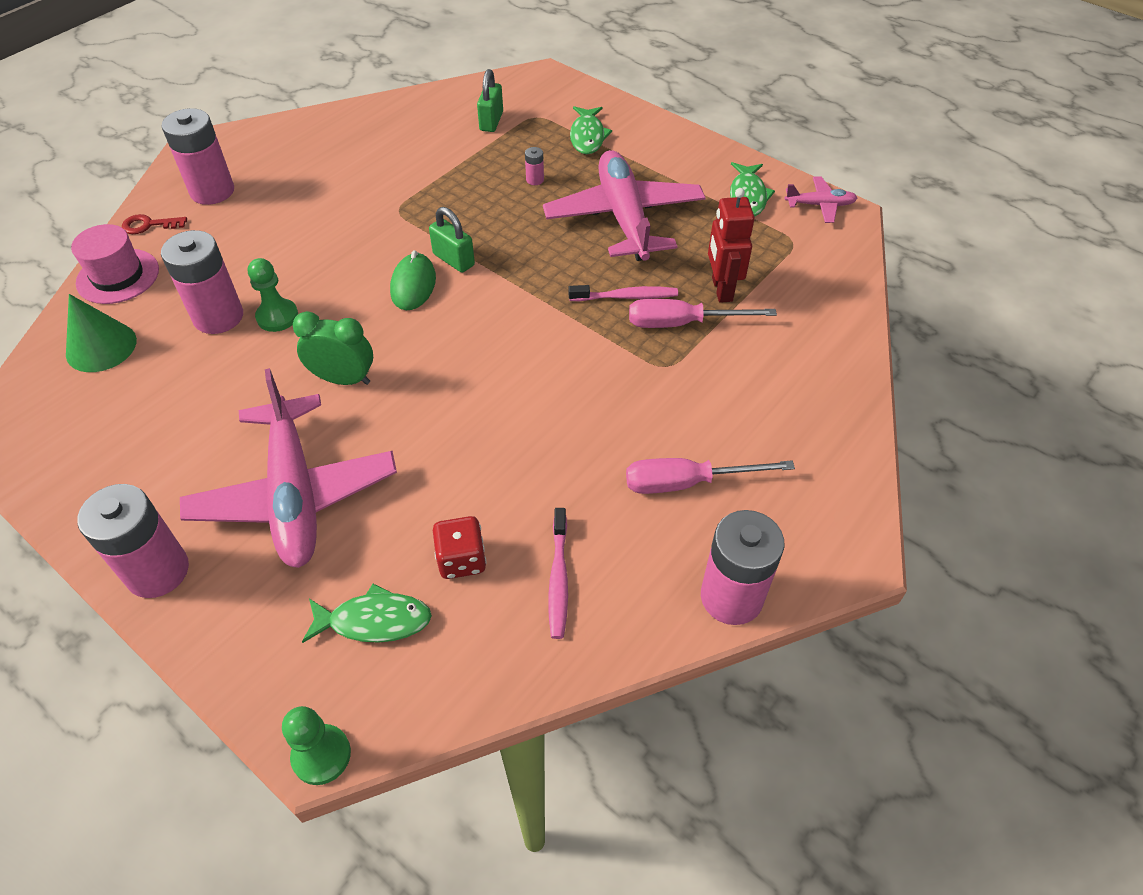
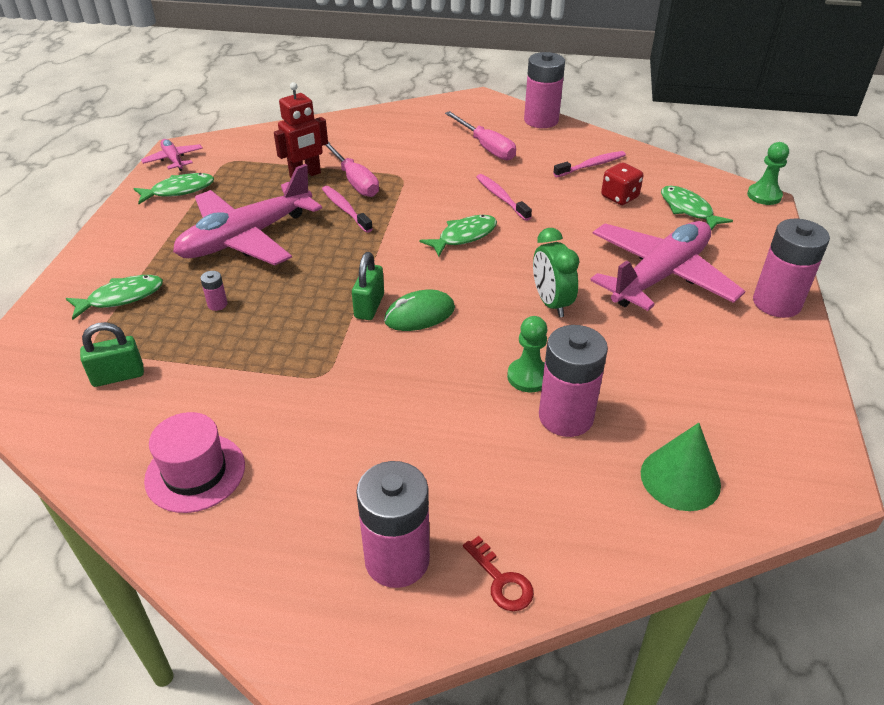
camera: 120 degrees left, 10 degrees down
(118, 276) = (596, 542): pink hat -> pink hat (195, 472)
(503, 366) = (464, 236): none -> green fish
(553, 435) = (501, 197): none -> pink toothbrush

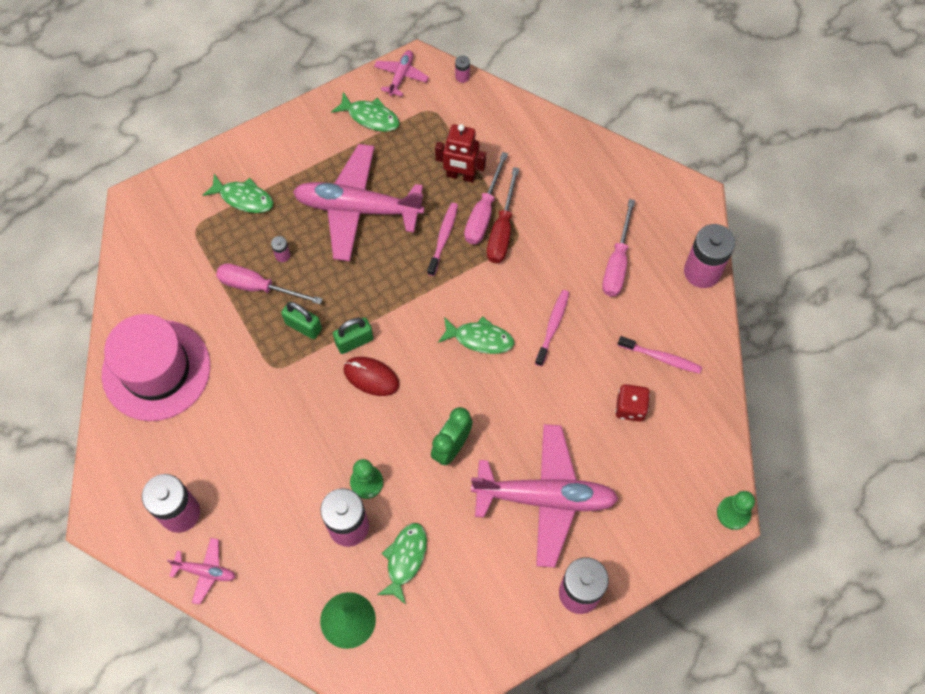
camera: 50 degrees right, 25 degrees up
(118, 376) = (186, 264): green padlock -> green padlock (303, 326)
(195, 472) = (156, 370): pink hat -> pink hat, size x1.68
(223, 338) = (258, 287): none -> pink screwdriver
(226, 136) = (462, 76): none -> pink battery
(383, 180) = (502, 230): none -> red screwdriver
(419, 315) = (371, 377): green mouse -> red mouse
(501, 580) = (205, 571): red key -> pink plane
(688, 209) = (657, 467): green fish -> green fish (405, 559)

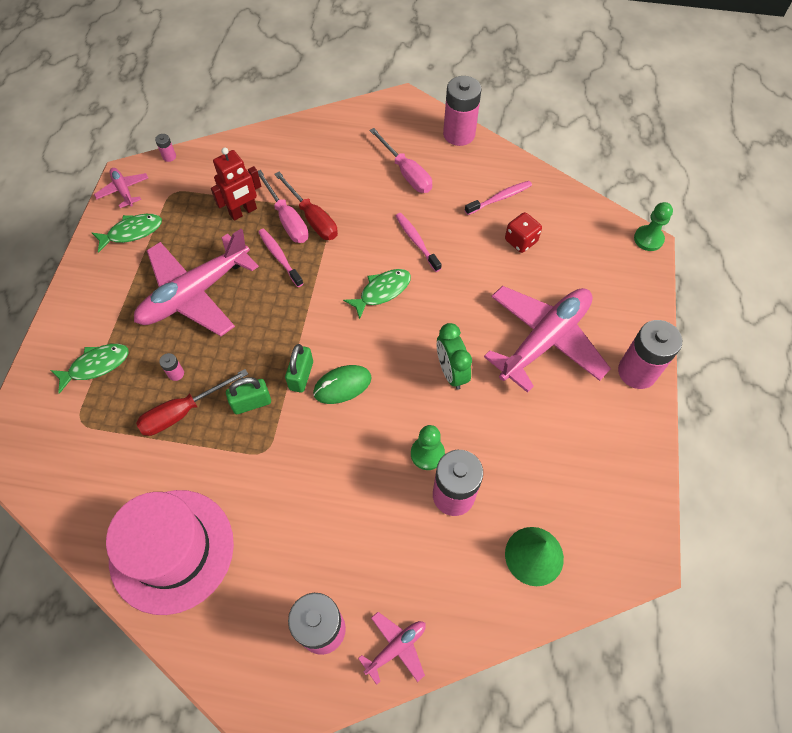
camera: 50 degrees left, 5 degrees down
(258, 287) = (183, 412): pink screwdriver -> red screwdriver
(371, 377) = (342, 385): red mouse -> green mouse
(405, 559) = (516, 472): green fish -> none

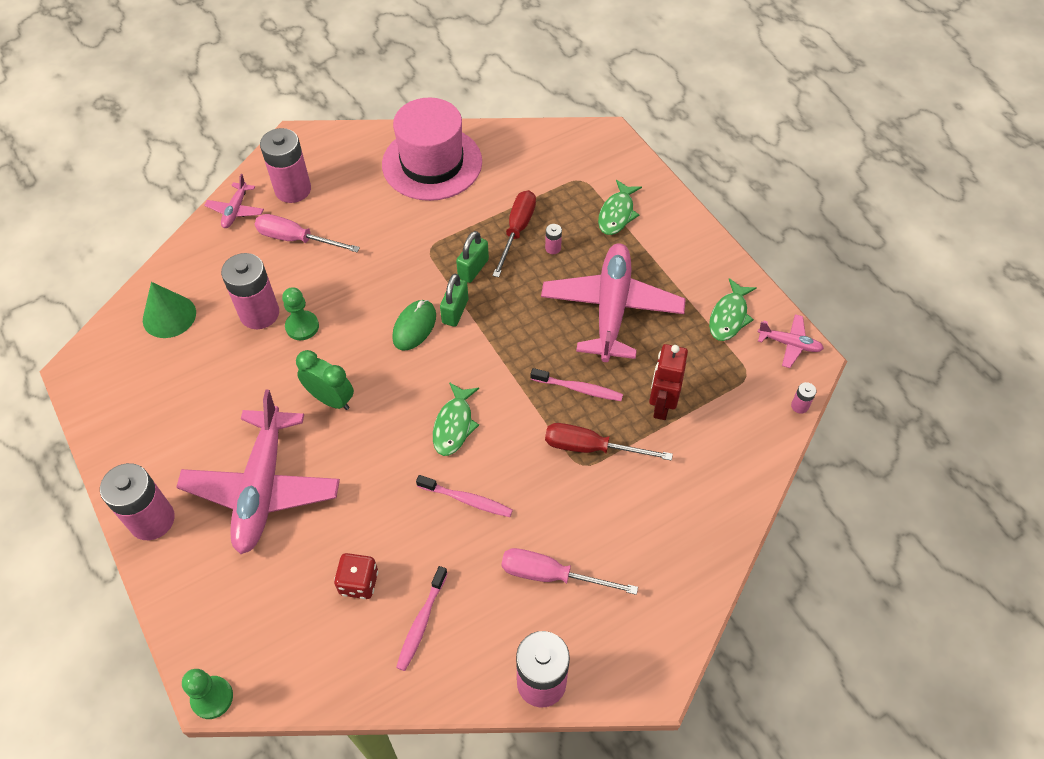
camera: 140 degrees right, 5 degrees down
(287, 219) = (613, 428): pink screwdriver -> pink screwdriver (296, 239)
(301, 376) = (455, 311): green padlock -> green padlock turned 45 degrees clockwise

